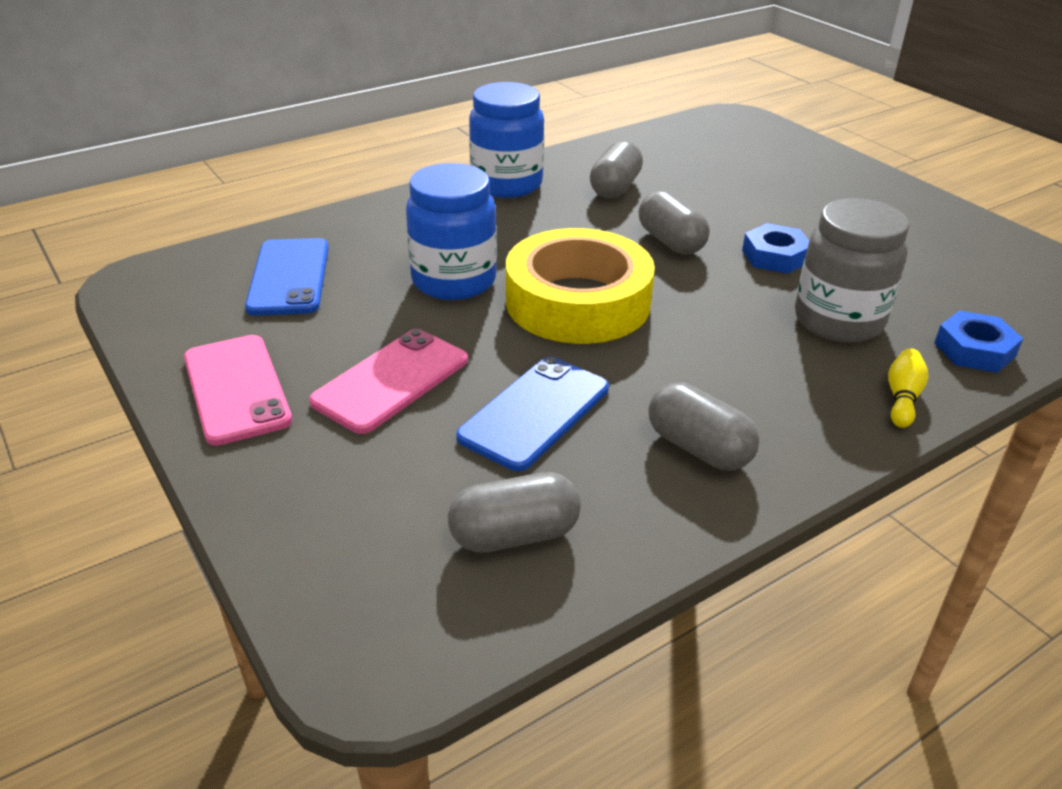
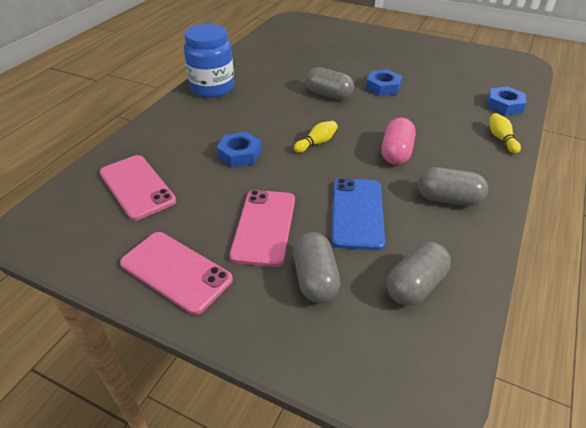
camera: 30 degrees left, 5 degrees up
(289, 277) = (137, 187): blue phone -> pink phone
(454, 281) = (239, 154): blue jar -> blue nut
(578, 302) = (316, 143): yellow tape -> yellow bowling pin
(615, 188) = (272, 73): grey capsule -> grey capsule (315, 279)
(687, 355) = (396, 152): none -> pink capsule
(838, 321) = (441, 111): grey jar -> none

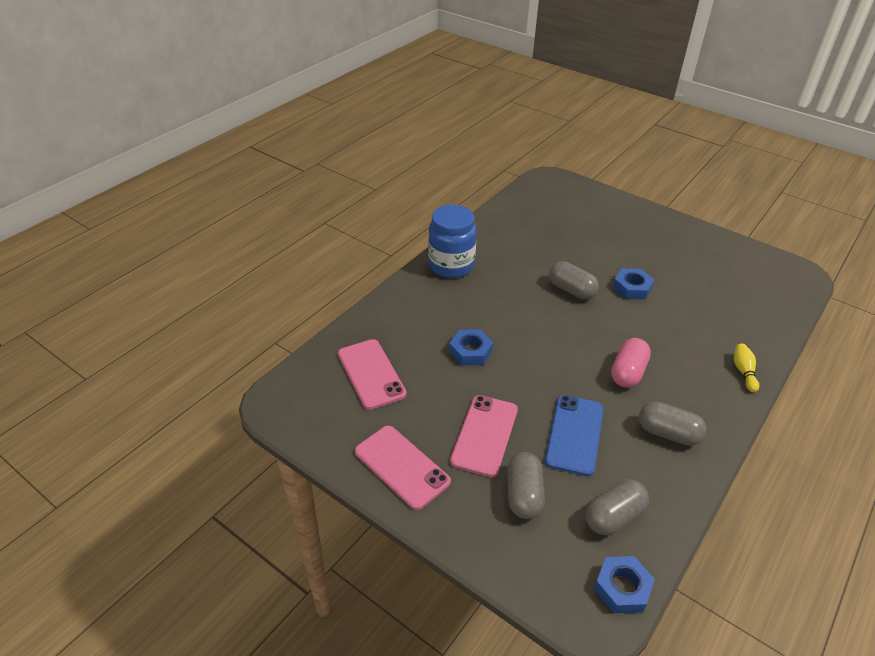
camera: 10 degrees right, 0 degrees up
(316, 143) = (548, 349): yellow bowling pin -> none
(504, 105) = (760, 330): blue nut -> blue nut (622, 588)

